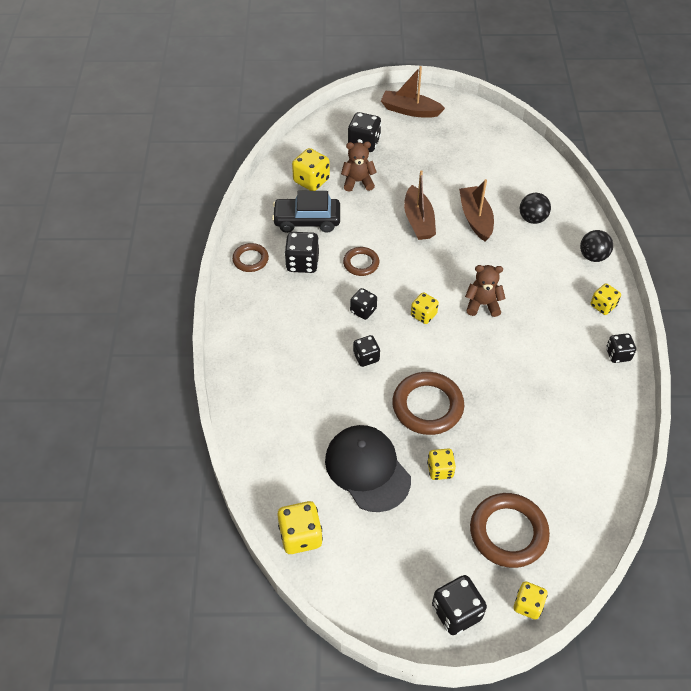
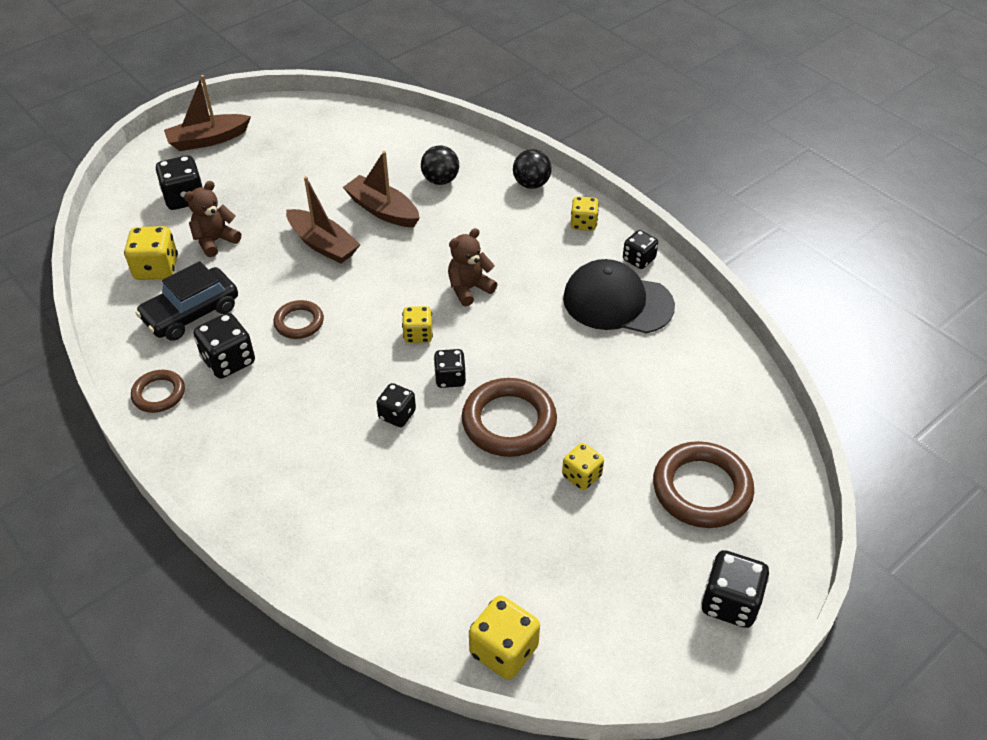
camera: 40 degrees left, 5 degrees down
(363, 310) = (348, 369): black dice -> black dice (450, 378)
(367, 469) = (508, 528): black cap -> black cap (617, 302)
(528, 605) = (784, 544): yellow dice -> none

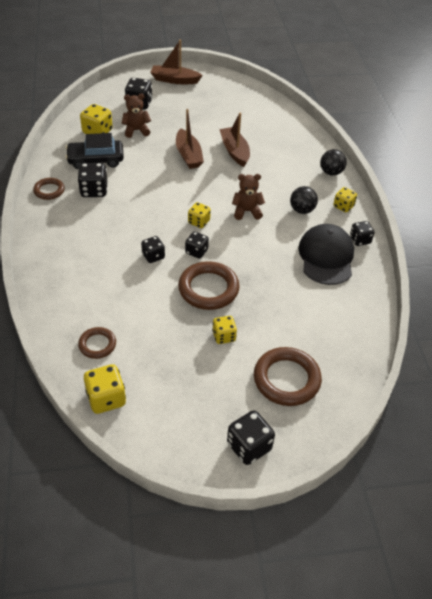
camera: 30 degrees right, 0 degrees up
(299, 322) = (143, 188): brown ring -> brown ring (97, 344)
(440, 180) = (280, 149): black ball -> black ball (302, 210)
(617, 302) = (326, 257): black cap -> black cap turned 45 degrees clockwise

